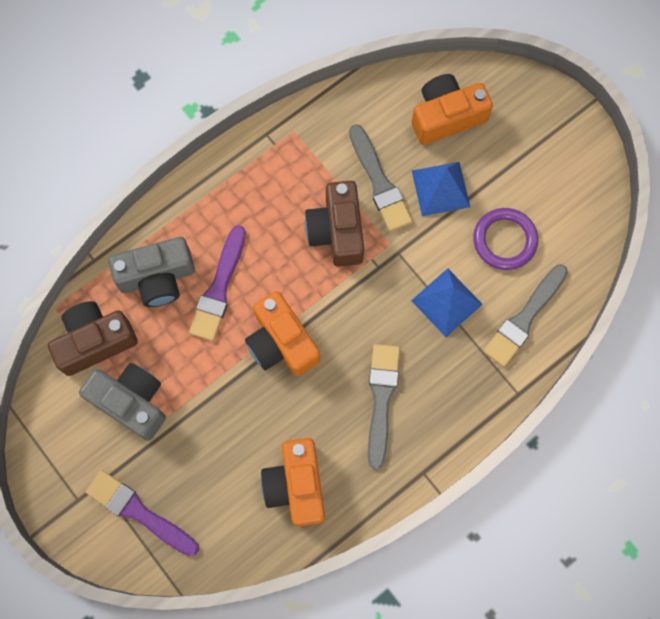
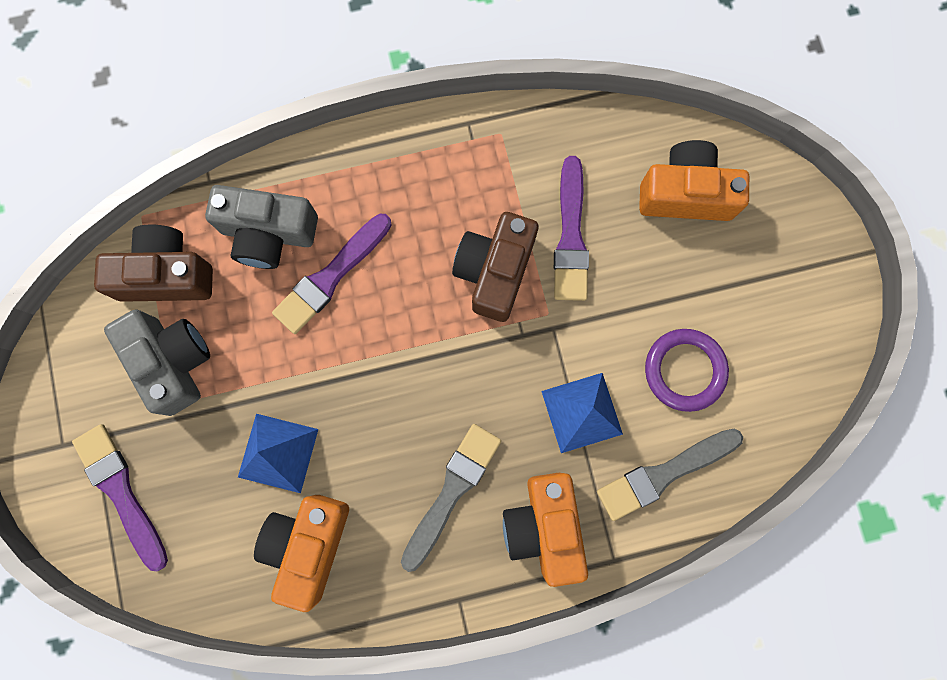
camera: 25 degrees right, 5 degrees up
(281, 342) = (370, 371): orange camera -> orange camera (544, 526)
(379, 182) = (570, 236): grey brush -> purple brush
(440, 188) = (638, 275): blue pyramid -> blue pyramid (278, 453)

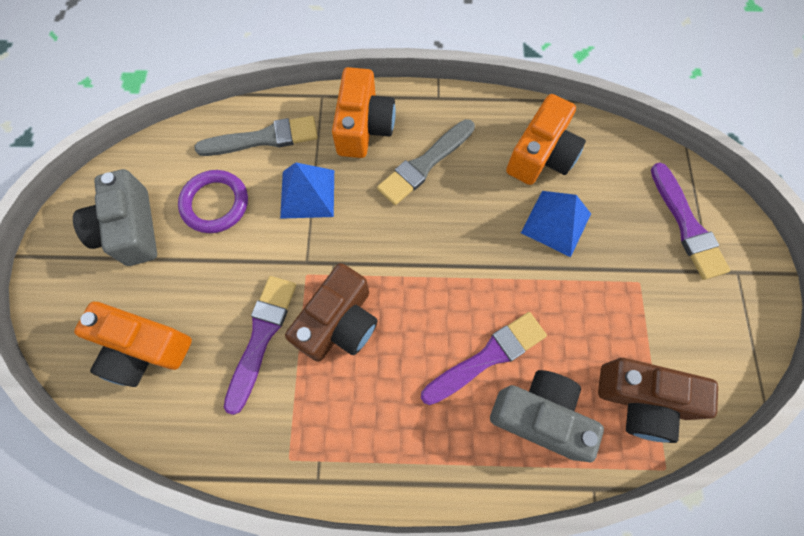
camera: 165 degrees left, 10 degrees down
(172, 362) = (640, 317): grey camera -> grey camera (130, 229)

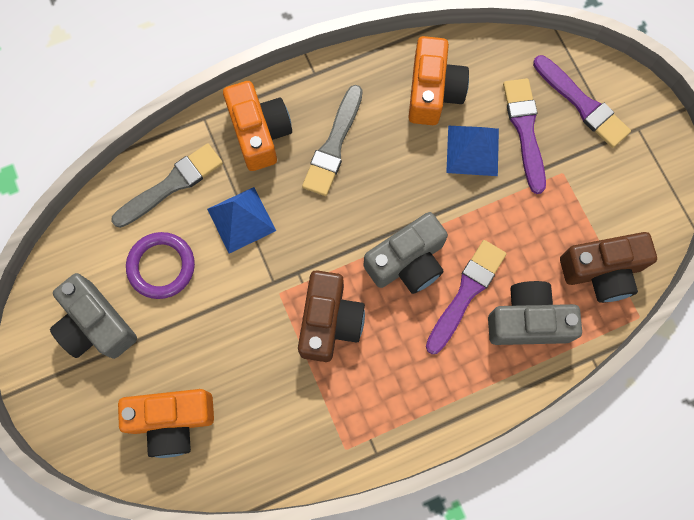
camera: 25 degrees left, 5 degrees up
(261, 336) = (269, 363): purple brush -> purple brush (525, 130)
(443, 300) = (407, 262): none -> grey camera

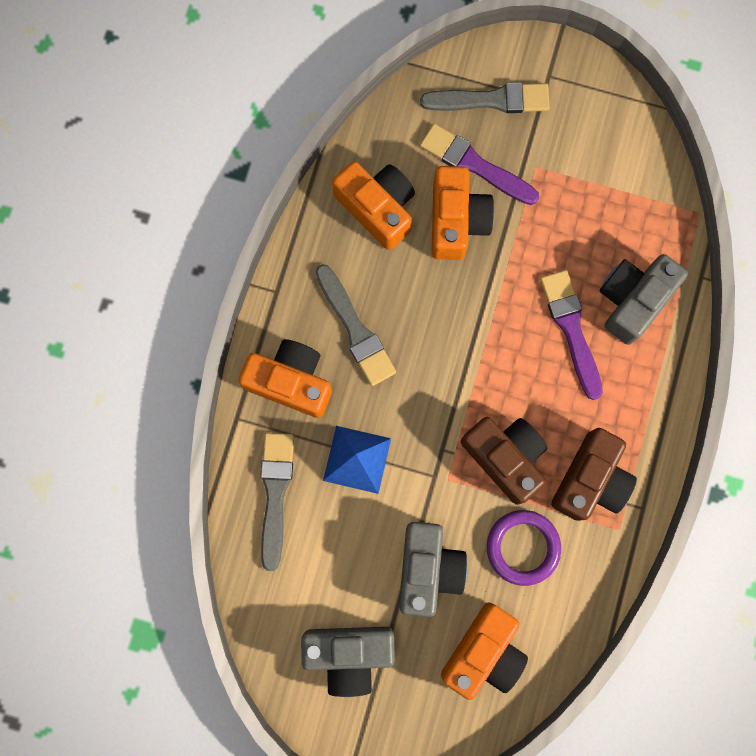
camera: 50 degrees left, 5 degrees up
(161, 266) = (342, 559): purple ring -> purple ring (523, 547)
(407, 262) = (507, 353): grey camera -> grey camera (428, 568)
(472, 150) = (456, 221): blue pyramid -> orange camera
(582, 104) = (491, 100): purple brush -> grey brush
(602, 271) = (640, 208): brown camera -> brown camera (590, 480)

